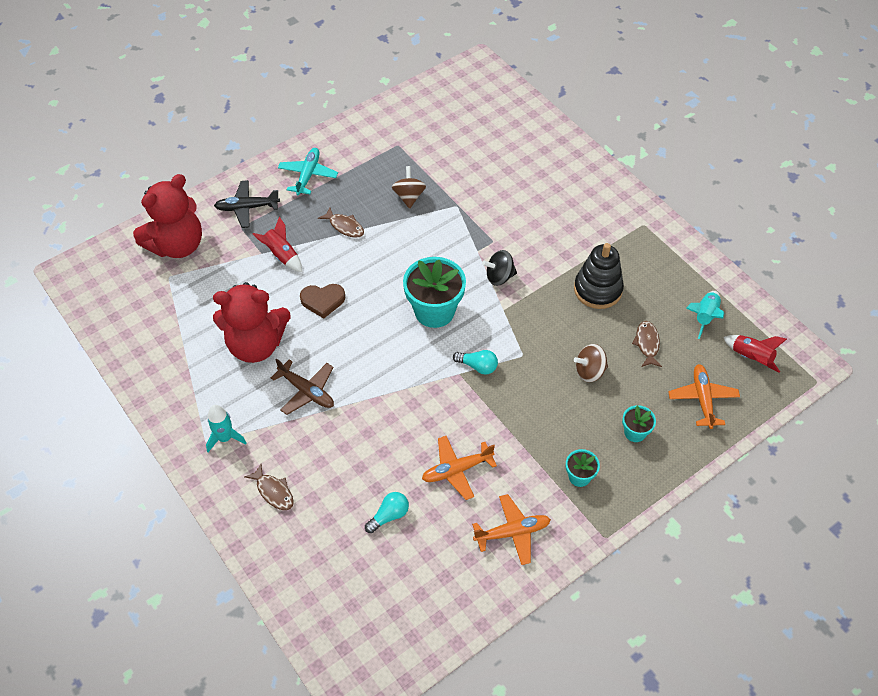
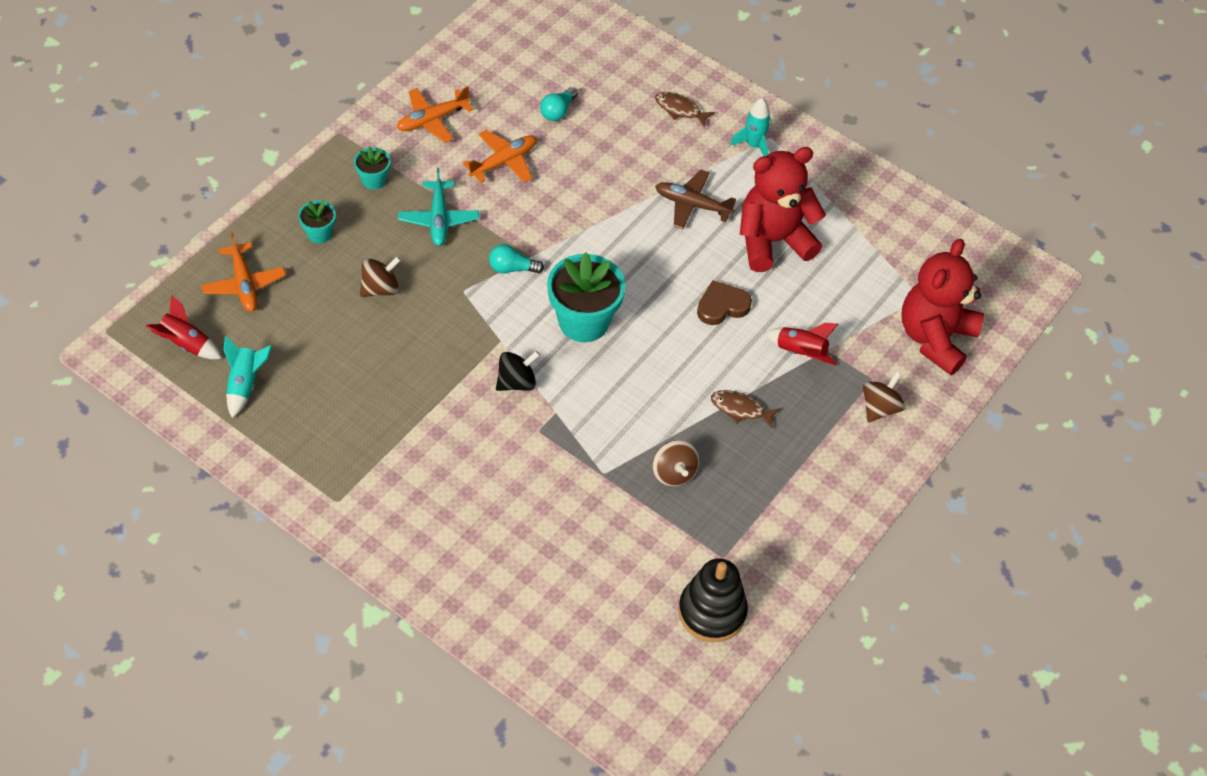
camera: 160 degrees right, 0 degrees up
(247, 208) = (880, 408): black plane -> brown spinning top
(308, 175) = (826, 476): turquoise plane -> turquoise plane (439, 219)
(597, 290) = (387, 391): black stacking toy -> black stacking toy (712, 612)
(647, 344) = (315, 335): brown fish -> none

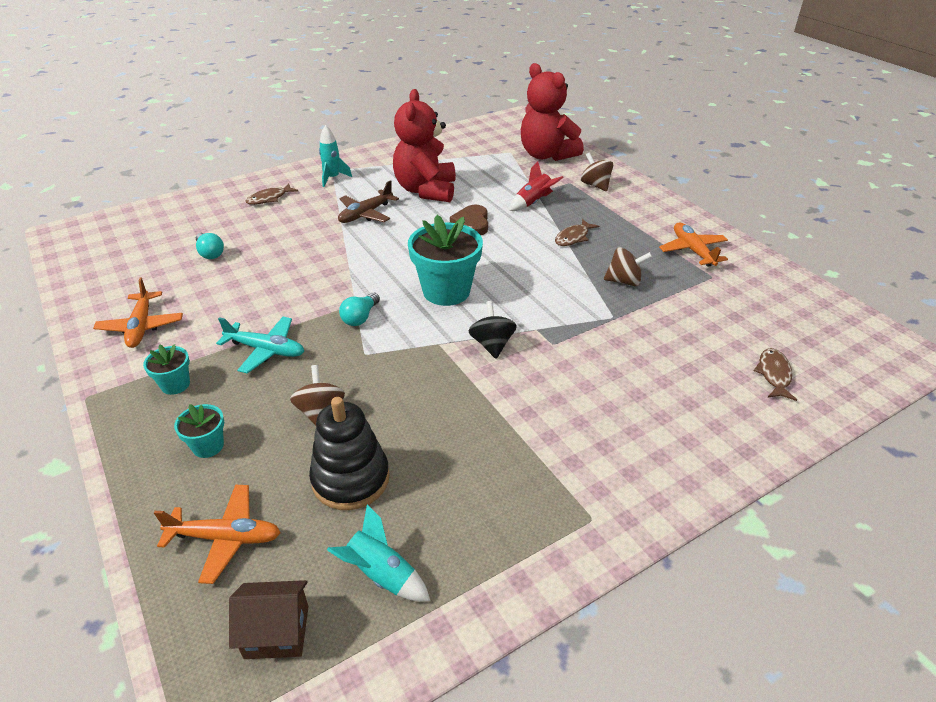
camera: 65 degrees left, 15 degrees down
(186, 344) = (276, 632): red rocket -> brown house
(504, 162) = (235, 295): orange plane -> orange plane (692, 250)
(569, 623) = (774, 374): none -> brown fish
(712, 612) = (765, 294): black stacking toy -> black stacking toy (350, 479)

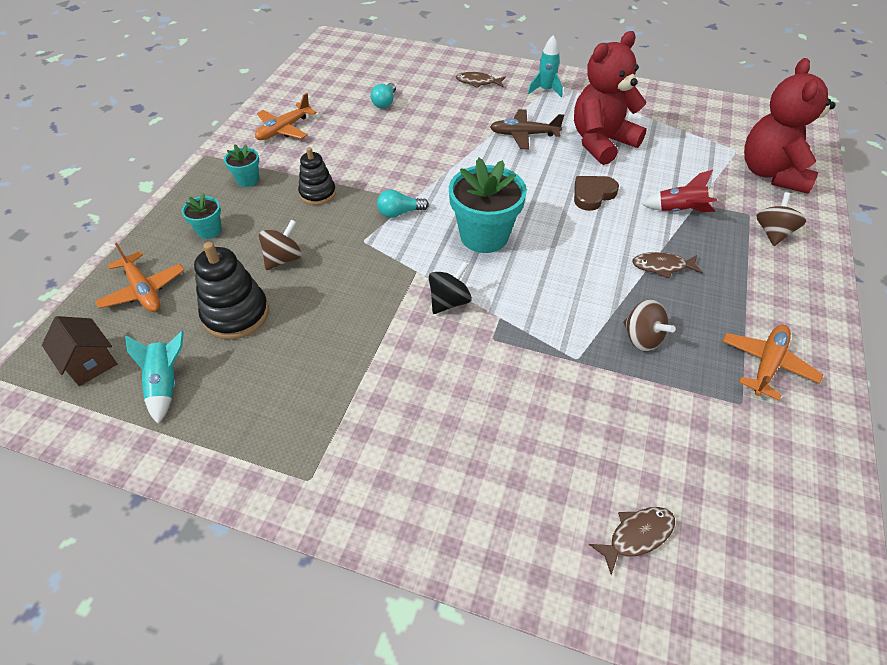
camera: 50 degrees right, 10 degrees up
(266, 350) = (317, 193): turquoise plane -> black stacking toy

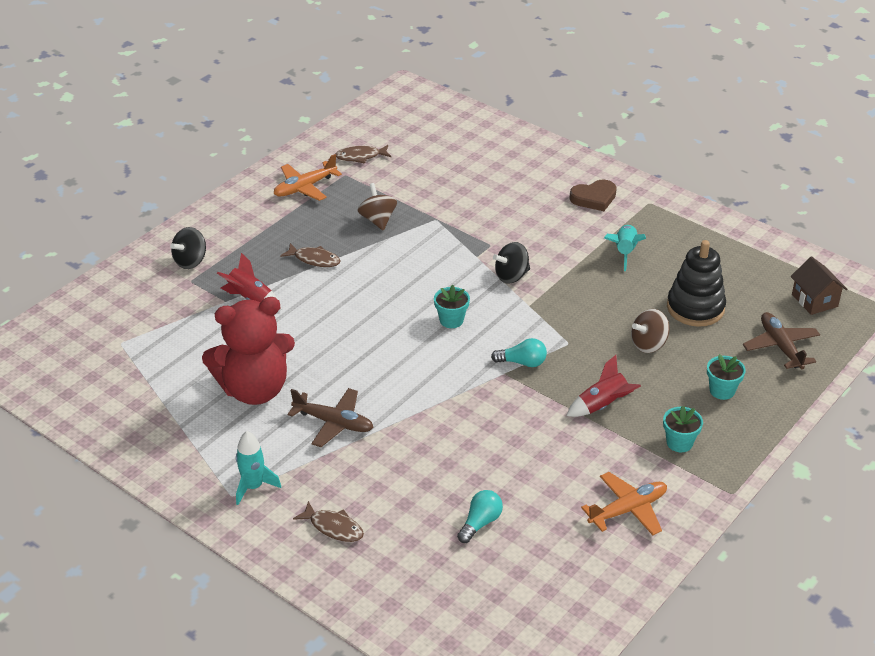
camera: 160 degrees left, 10 degrees down
(143, 290) = (780, 346): orange plane -> brown plane
(166, 384) = (750, 273): turquoise rocket -> turquoise rocket (624, 252)
(317, 193) = (602, 405): black stacking toy -> red rocket
(484, 236) = (451, 320): turquoise flower pot -> turquoise flower pot, size x0.50
(592, 194) = (317, 334): brown heart -> brown heart (594, 198)
(637, 535) = (463, 142): brown fish -> brown fish (360, 157)
(771, 173) = (119, 311): red teddy bear -> none
(772, 233) = (190, 261): brown spinning top -> black spinning top

